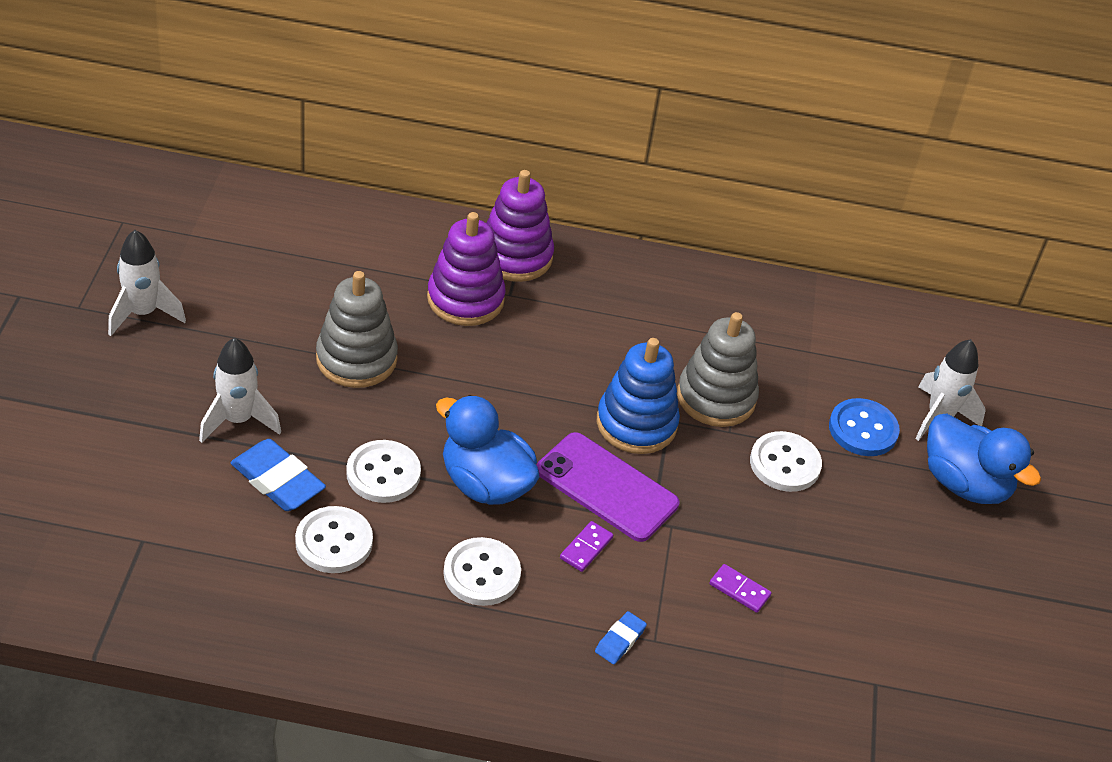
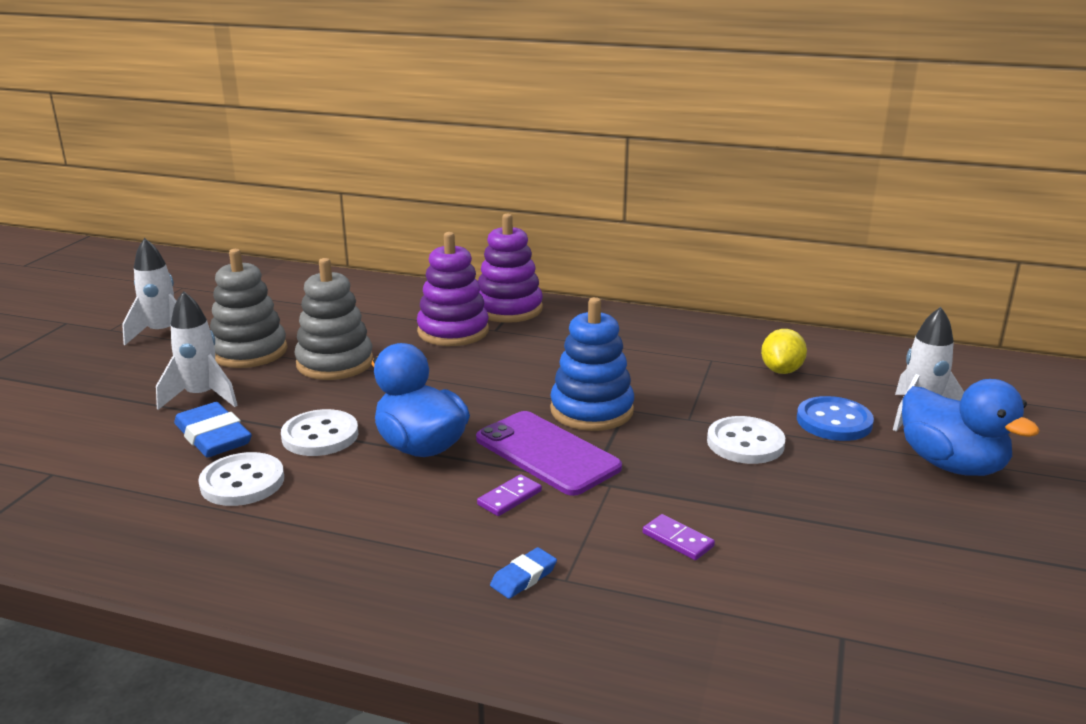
camera: 15 degrees right, 20 degrees down
(482, 574) = (386, 513): white button -> none
(716, 397) = (679, 395): grey stacking toy -> grey stacking toy (249, 352)
(810, 354) = (781, 370): none -> yellow lemon

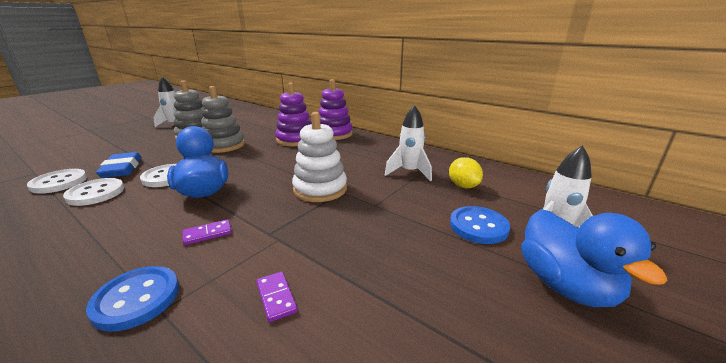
camera: 20 degrees right, 0 degrees up
(201, 397) = (147, 151): white rocket -> white rocket (409, 172)
(523, 577) = (136, 299): blue eraser -> blue button
(547, 453) = (265, 209): purple phone -> none
(591, 410) = (320, 189): blue stacking toy -> white stacking toy
(745, 443) = (399, 229): white button -> white button (59, 182)
(781, 370) = (463, 186): yellow lemon -> yellow lemon turned 60 degrees counterclockwise

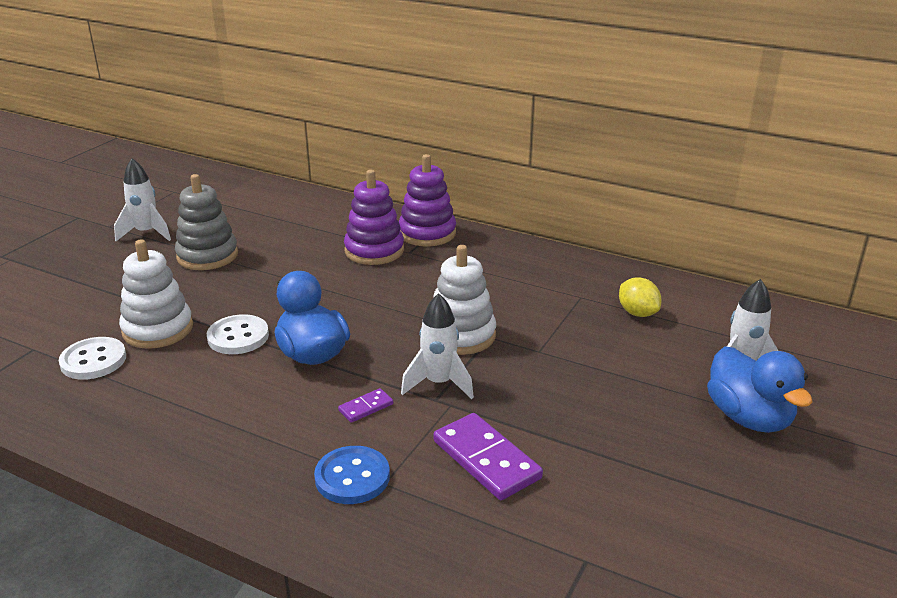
camera: 10 degrees left, 5 degrees up
(96, 193) = (167, 371): white button -> none
(122, 169) = (158, 329): blue eraser -> white stacking toy
(224, 145) = (270, 272): grey stacking toy -> none
(276, 297) = (486, 460): purple domino -> purple domino, size x2.02
(409, 172) = (565, 298): white rocket -> white rocket (439, 383)
(478, 226) = (663, 366): blue button -> none

